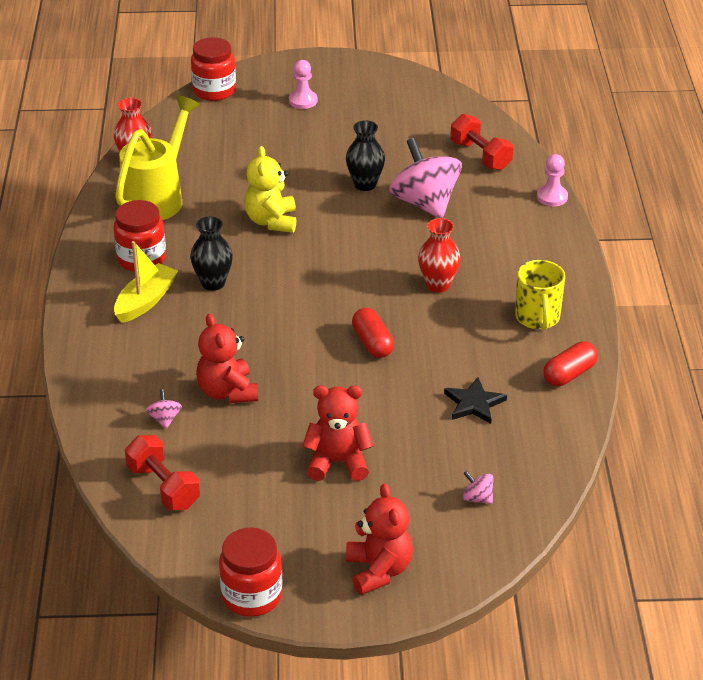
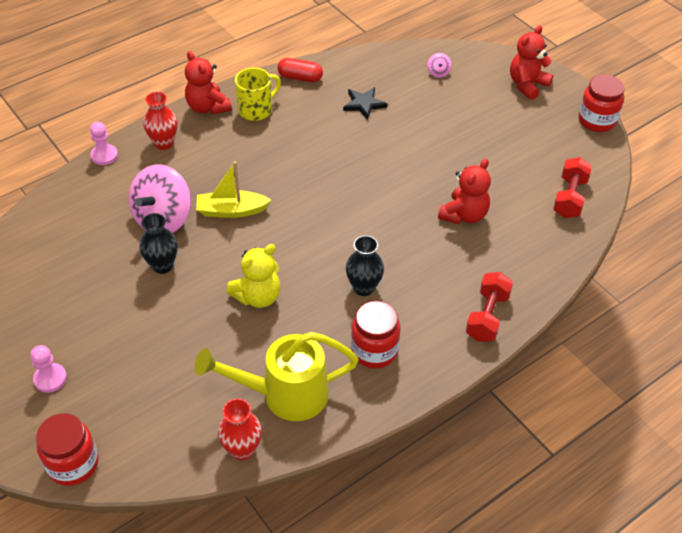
camera: 125 degrees left, 10 degrees up
(145, 301) = (419, 315): yellow boat -> yellow boat (232, 211)
(165, 419) = (518, 231): pink spinning top -> none
(338, 462) = (470, 136): red teddy bear -> red teddy bear (208, 107)
(372, 343) = (350, 171): red capsule -> none
(438, 285) = (260, 168): red vase -> red vase (164, 143)
(480, 156) = (70, 216): red dumbbell -> red dumbbell (487, 316)

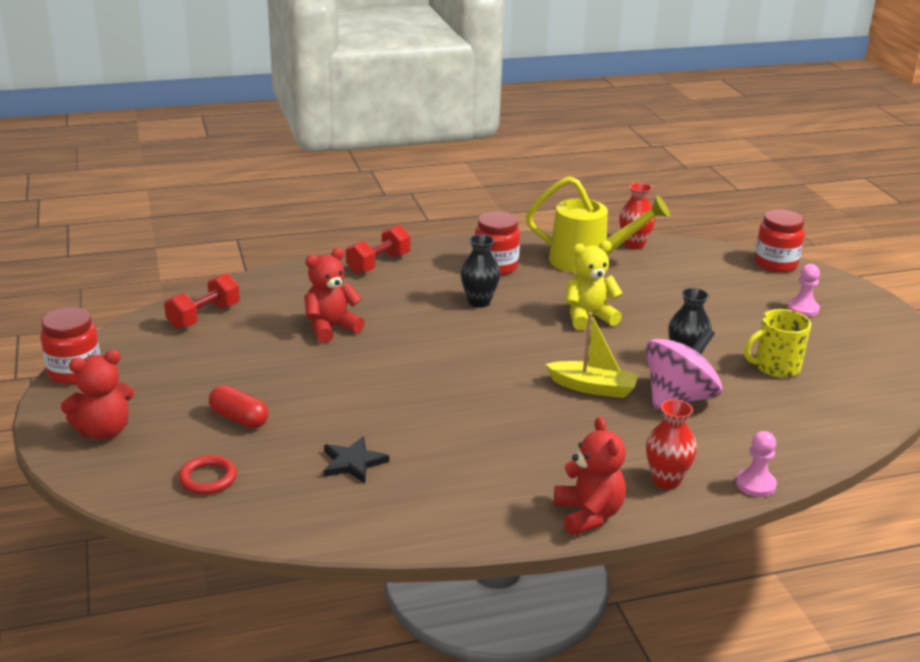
camera: 160 degrees left, 20 degrees down
(256, 110) = (515, 493): yellow mug -> yellow mug (775, 367)
(300, 78) = (423, 524): red capsule -> red capsule (239, 419)
(438, 73) = (208, 478): pink spinning top -> red ring

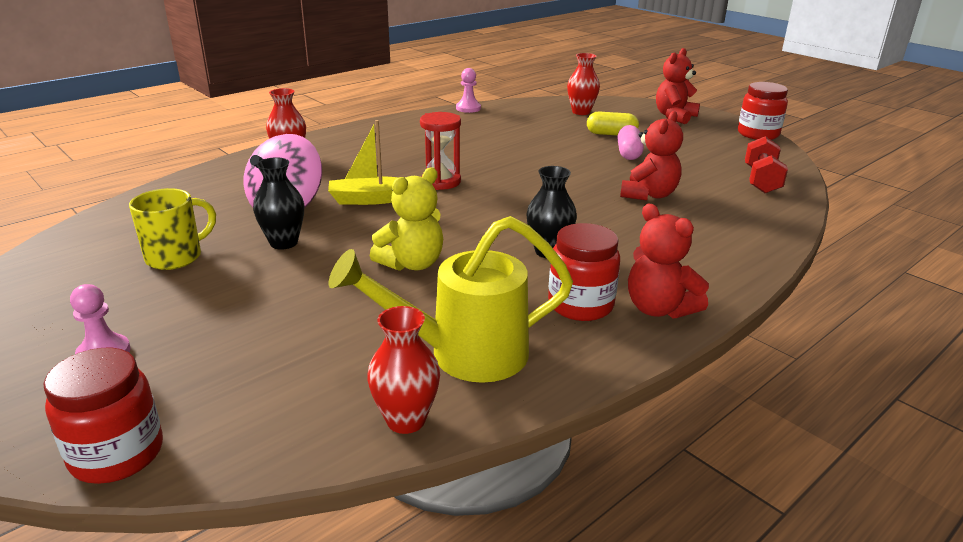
camera: 155 degrees right, 0 degrees up
(208, 478) = (581, 112): red ring -> red vase
(239, 419) = (611, 134): red capsule -> yellow capsule
(268, 382) = (628, 153): none -> pink capsule
(353, 462) = (510, 130): black star -> none
(378, 264) = (716, 269): red dumbbell -> none
(510, 393) = (441, 182): none -> red hourglass
(588, 515) = (340, 135): red teddy bear -> red teddy bear (659, 309)
(755, 484) = (218, 167): pink pawn -> pink pawn (468, 108)

